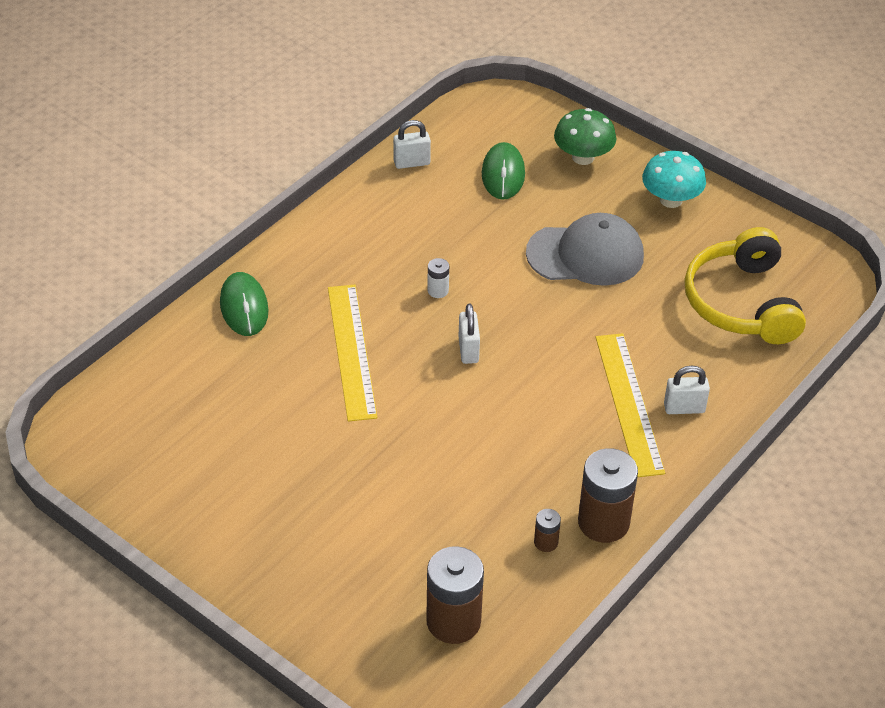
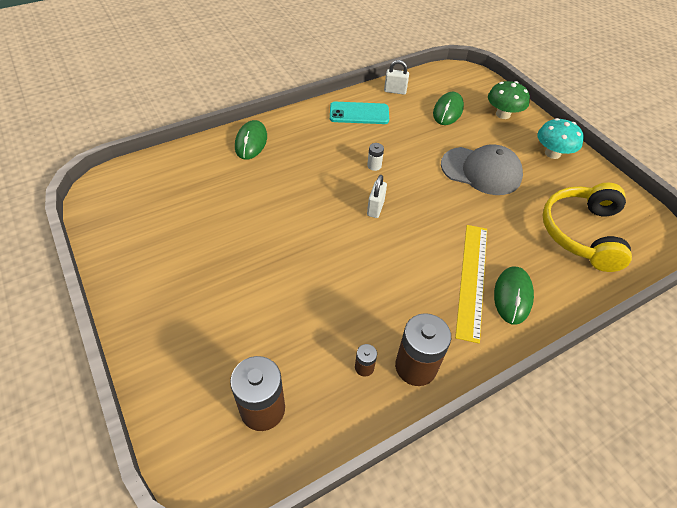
camera: 20 degrees right, 5 degrees up
(351, 351) = (300, 186): yellow ruler -> none
(377, 216) = (359, 113): none -> turquoise phone
(684, 408) = (512, 296): white padlock -> green mouse

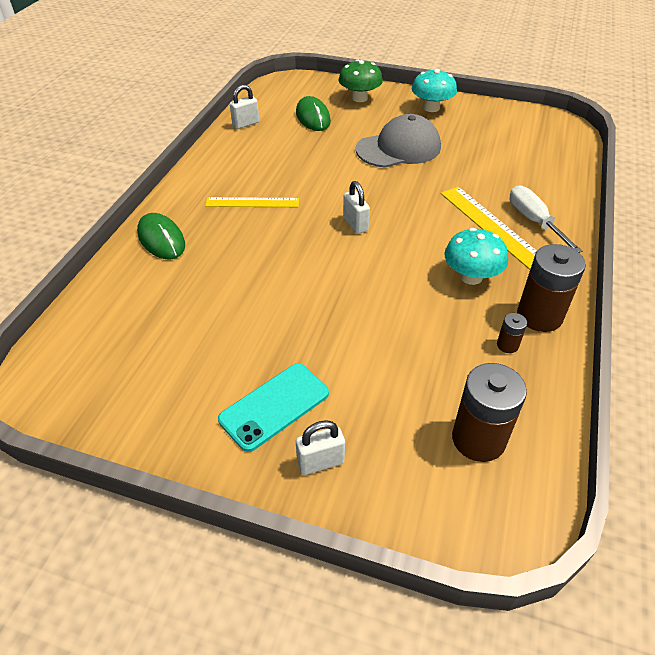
camera: 40 degrees left, 5 degrees down
(165, 341) = (320, 462): none -> white padlock
(330, 150) = (252, 202): none -> yellow ruler
(359, 113) = (237, 158): turquoise phone -> turquoise phone (274, 406)
(374, 166) = (309, 192): white battery -> none
(405, 301) = (471, 277): none -> turquoise mushroom
(512, 296) = (534, 221): green mouse -> white screwdriver
(581, 233) = (520, 151): yellow headphones -> none

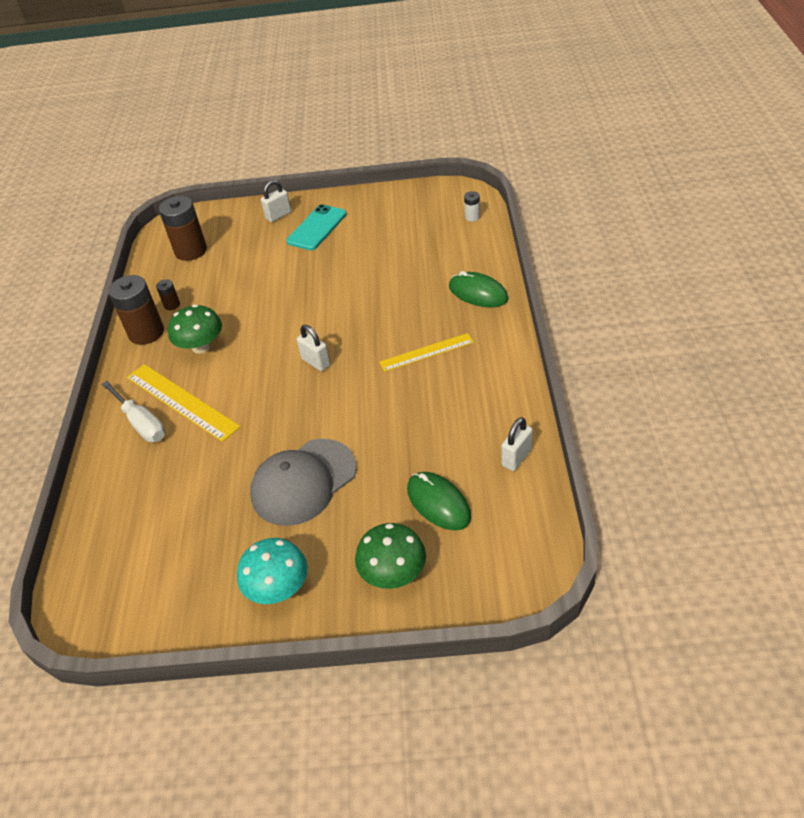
camera: 165 degrees right, 0 degrees up
(71, 338) = (472, 217): none -> white battery
(471, 277) = (201, 346): turquoise mushroom -> green mushroom

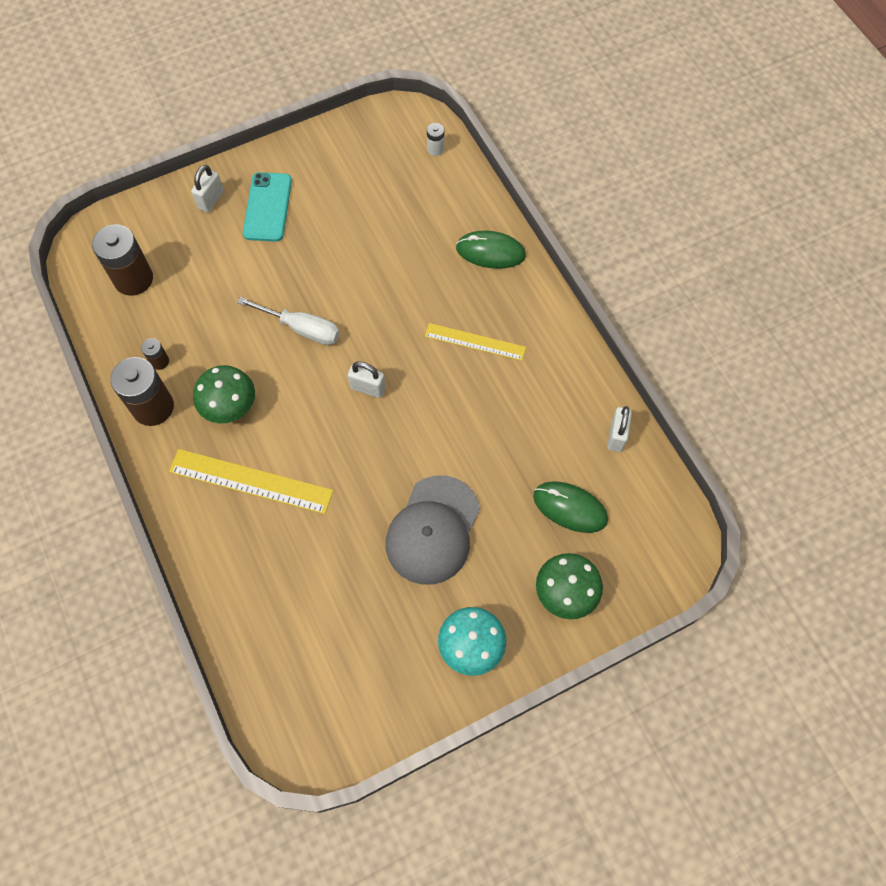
camera: 30 degrees left, 20 degrees up
(141, 423) = (223, 521): white screwdriver -> white screwdriver (301, 328)
(426, 352) = (475, 342): yellow ruler -> yellow ruler turned 60 degrees clockwise

